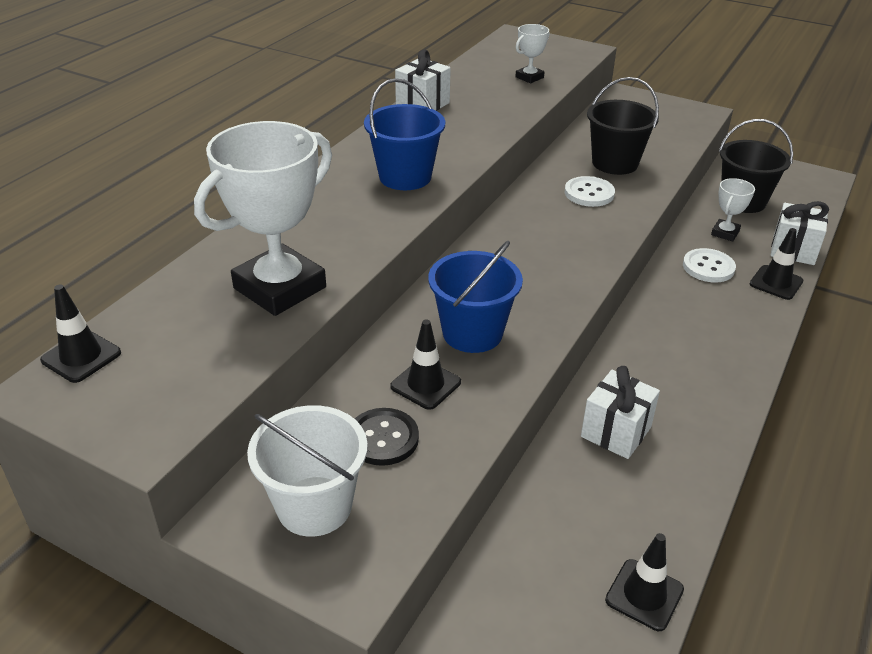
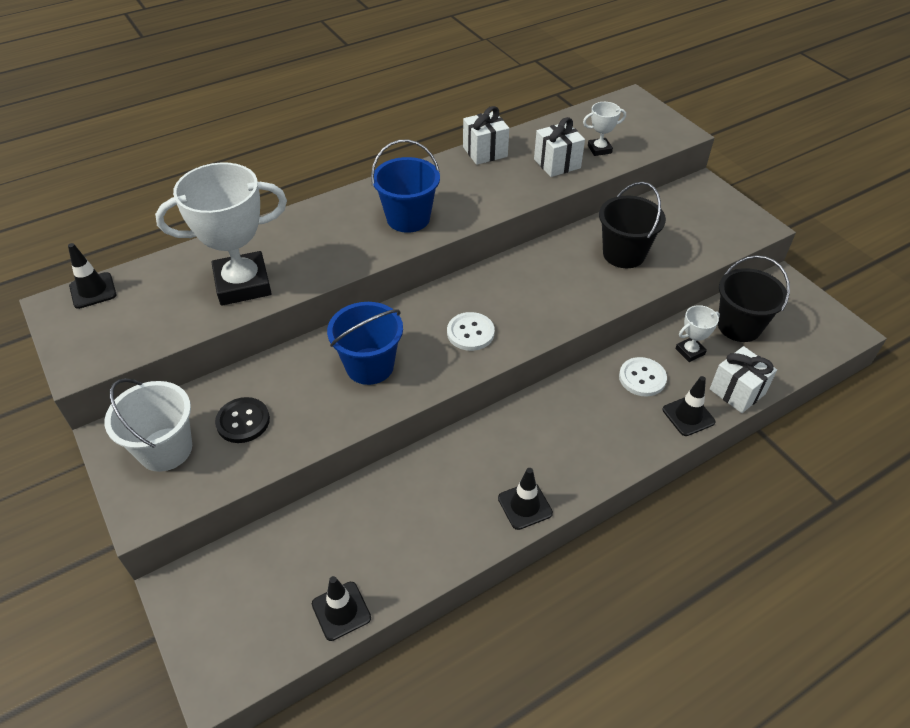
camera: 30 degrees right, 10 degrees up
(425, 384) = (303, 393): black traffic cone -> black traffic cone (525, 505)
(589, 193) = (572, 276): white button -> white button (470, 333)
(616, 432) = (433, 485): white gift -> white gift (557, 164)

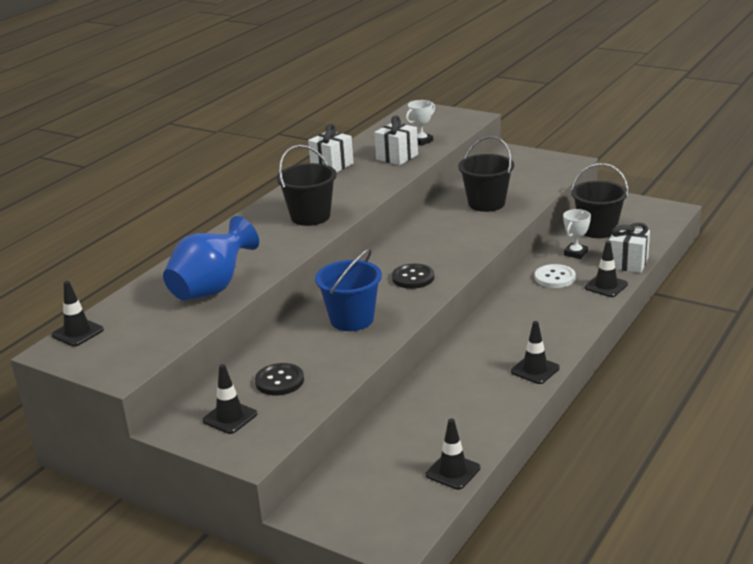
camera: 25 degrees left, 20 degrees down
(165, 449) = (230, 417): white bucket -> black traffic cone
(243, 284) = (212, 289): white trophy -> blue vase
(408, 218) = (310, 217): blue bucket -> black bucket
(470, 333) = (413, 278): white button -> black button

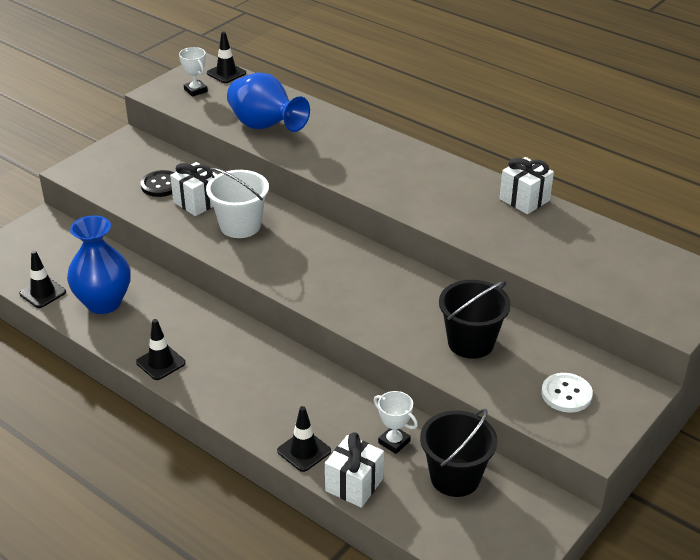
camera: 95 degrees right, 10 degrees up
(230, 417) = (125, 162): black traffic cone -> none
(310, 217) = (392, 180): black bucket -> none
(352, 319) = (240, 226): blue bucket -> white bucket
(397, 157) = (540, 247): white gift -> white gift (197, 202)
(413, 278) = (304, 268): black button -> none
(421, 141) = (589, 270): white trophy -> white trophy (195, 90)
(457, 424) = (104, 302): none -> blue vase
(555, 278) = (338, 411): white button -> white button (566, 394)

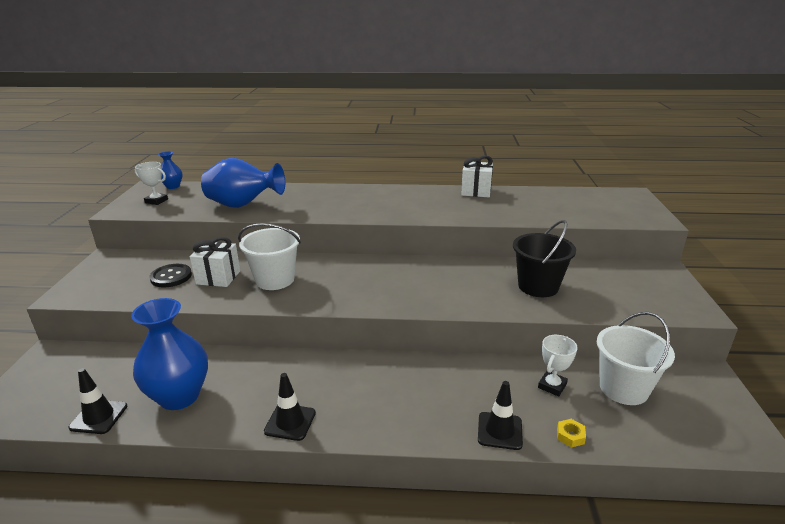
camera: 35 degrees left, 10 degrees down
(226, 73) = (173, 186): black traffic cone -> blue vase
(354, 485) = (570, 436): white gift -> yellow nut
(394, 442) = (552, 386): white trophy -> white trophy turned 60 degrees counterclockwise
(455, 477) = (623, 388): black bucket -> white bucket
(566, 394) = (636, 290): white button -> none

